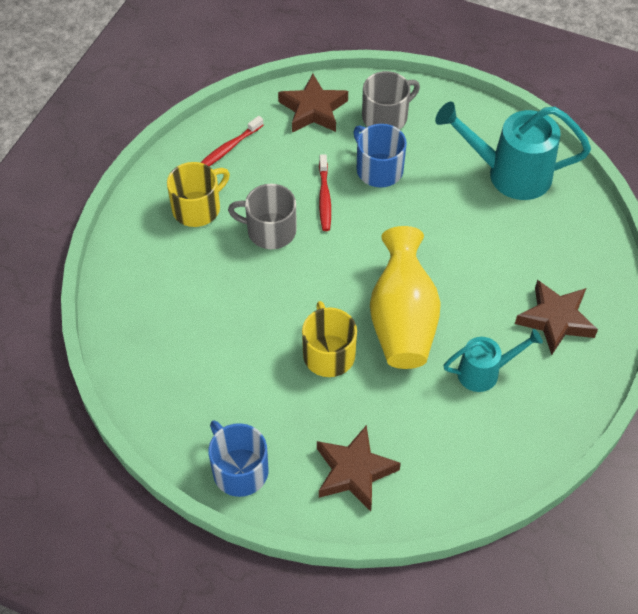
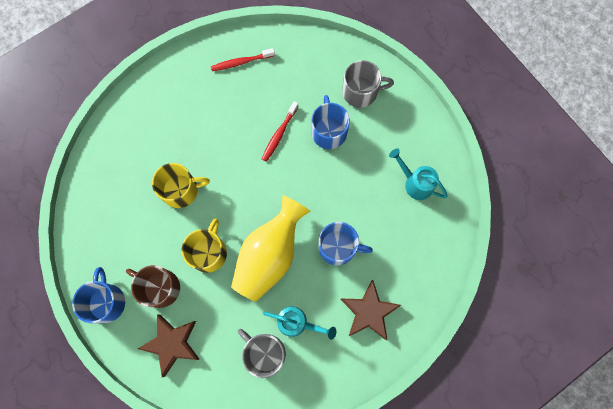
camera: 30 degrees right, 20 degrees up
(197, 208) = (194, 98): yellow mug -> yellow mug (181, 190)
(270, 230) = (229, 140): grey mug -> grey mug (265, 353)
(296, 420) = (160, 287): none -> brown mug
(313, 109) = (316, 60): brown star -> none
(473, 274) = (338, 247): none -> blue mug
(510, 174) = (415, 183): turquoise watering can -> turquoise watering can, size x0.58

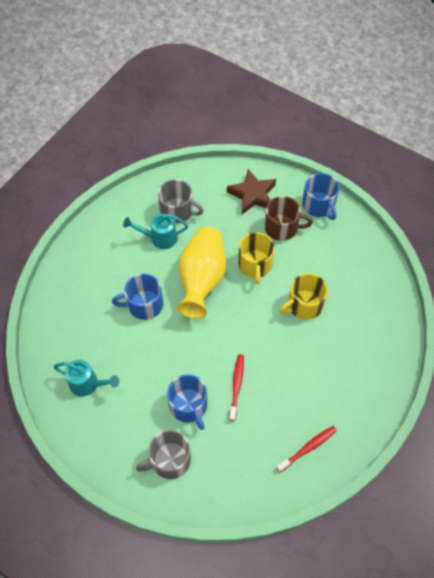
camera: 160 degrees right, 15 degrees down
(369, 312) = (102, 264): brown star -> none

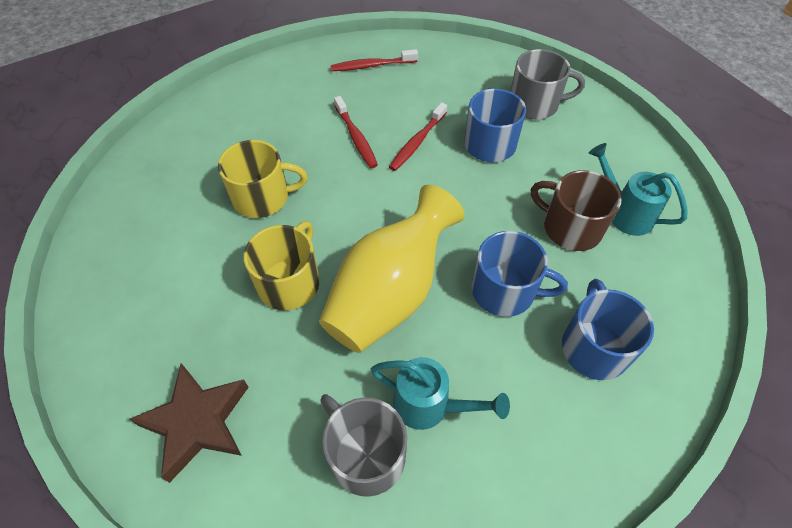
camera: 155 degrees left, 5 degrees down
(278, 372) = (356, 137): none -> red toothbrush
(282, 227) = (198, 328): brown mug -> brown mug (570, 227)
(318, 205) = (102, 343): blue mug -> blue mug (594, 347)

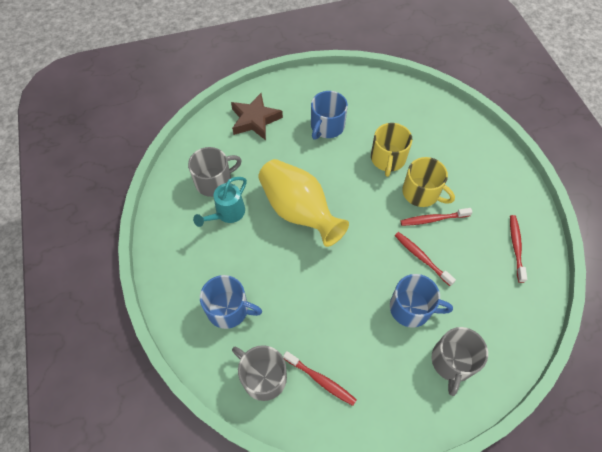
camera: 105 degrees right, 5 degrees up
(290, 282) = (321, 164): yellow mug -> yellow mug (421, 193)
(504, 291) = (281, 273): blue mug -> blue mug (327, 126)
(570, 227) = (318, 334): brown mug -> none
(624, 213) = (321, 380): turquoise watering can -> red toothbrush
(659, 275) = (263, 377): none -> grey mug

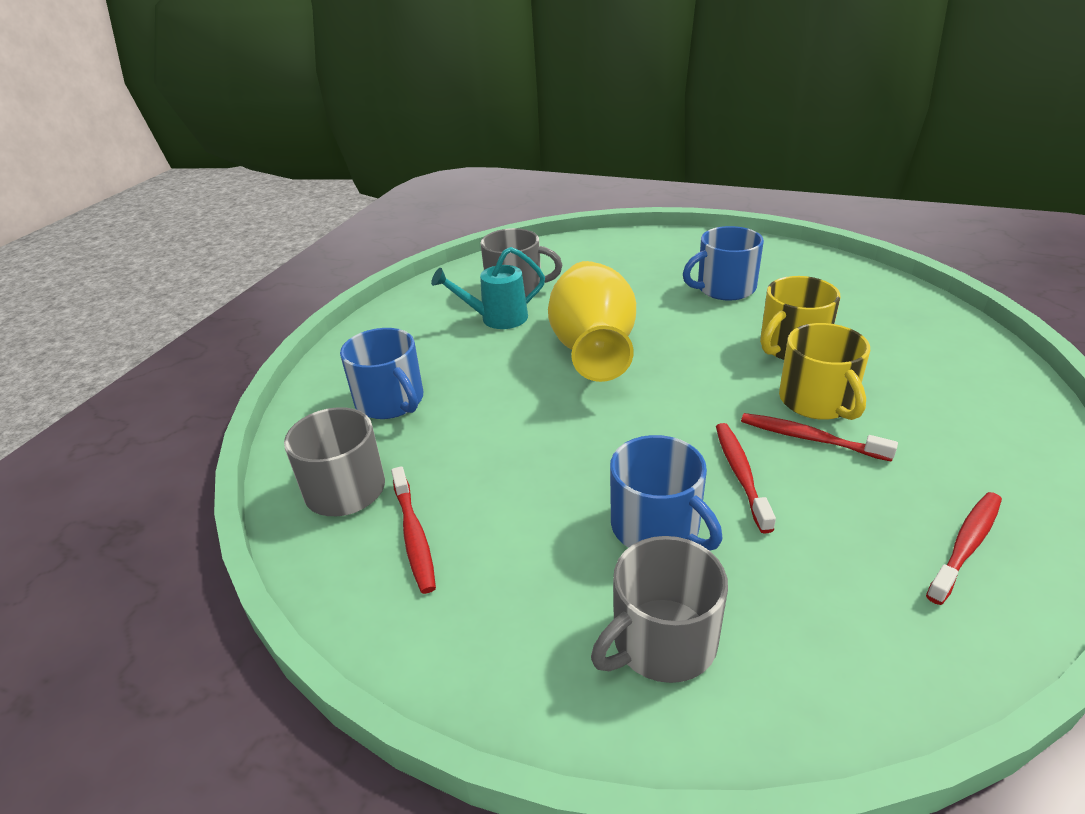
camera: 40 degrees right, 25 degrees down
(255, 120) = (628, 255): brown star -> none

